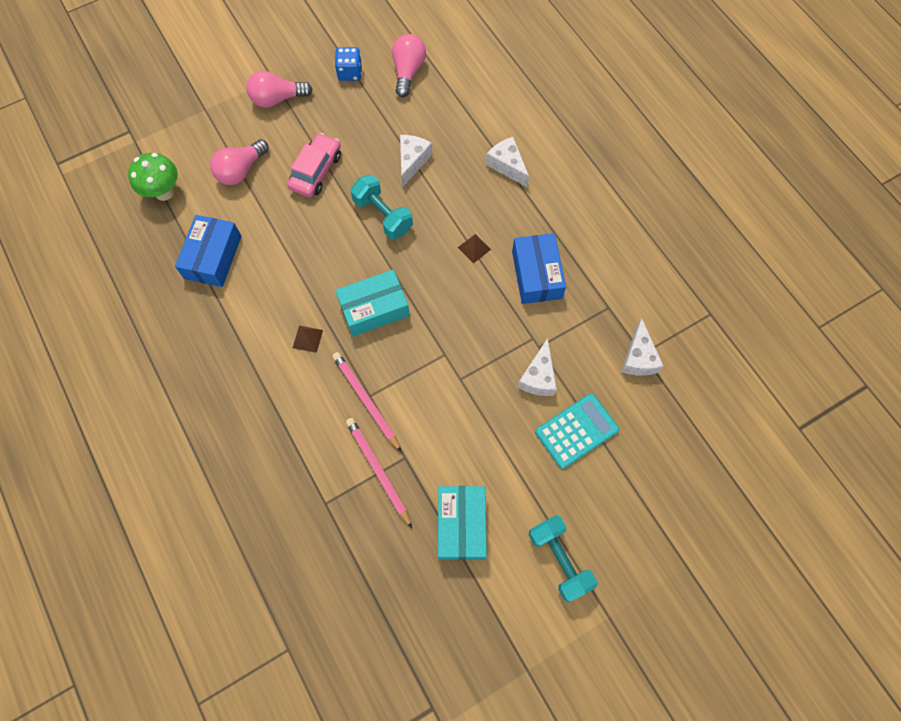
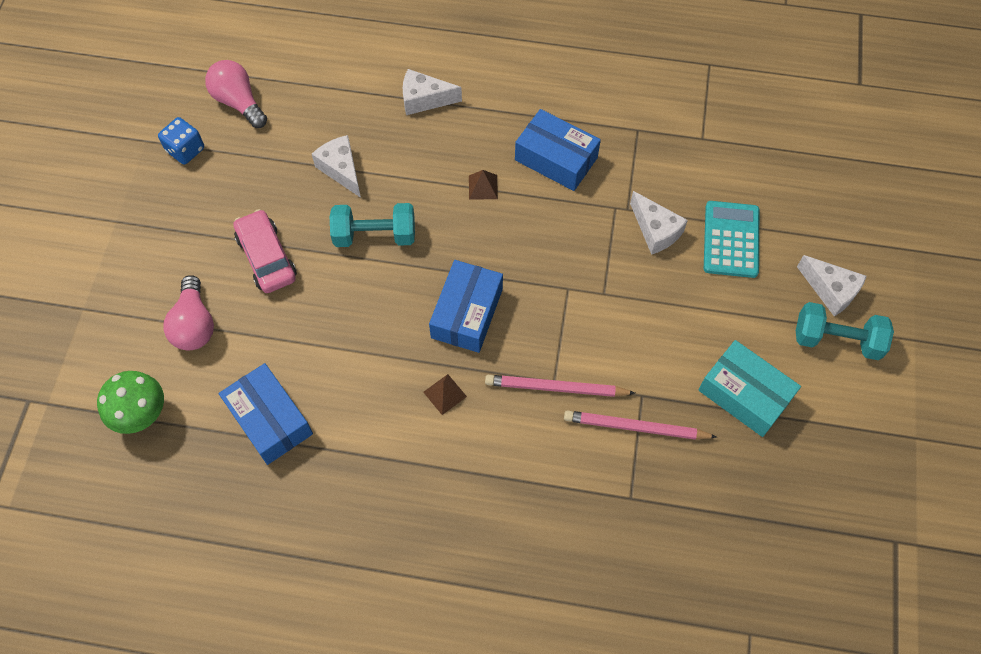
camera: 50 degrees left, 5 degrees down
(277, 99) = (145, 233): pink light bulb -> none
(374, 309) = (467, 313): turquoise box -> blue box
(638, 357) = (703, 144): white cheese -> white cheese (830, 290)

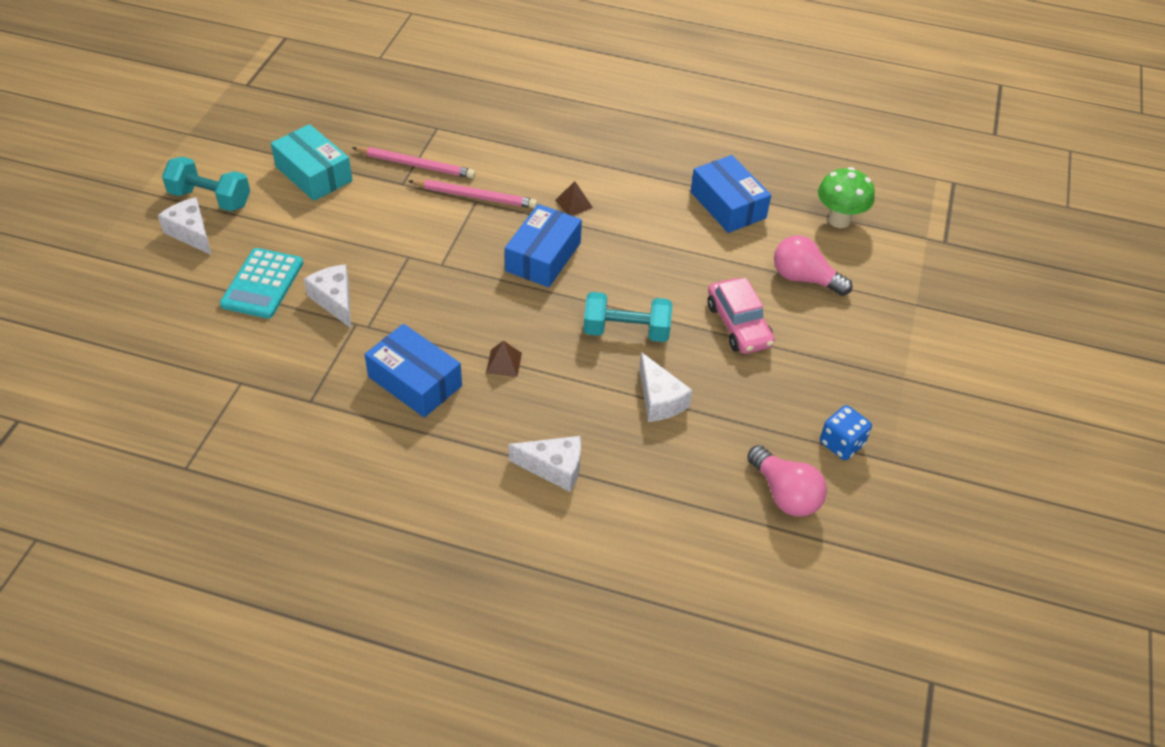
camera: 175 degrees left, 15 degrees down
(194, 324) = (804, 278): pink light bulb -> pink light bulb turned 60 degrees counterclockwise

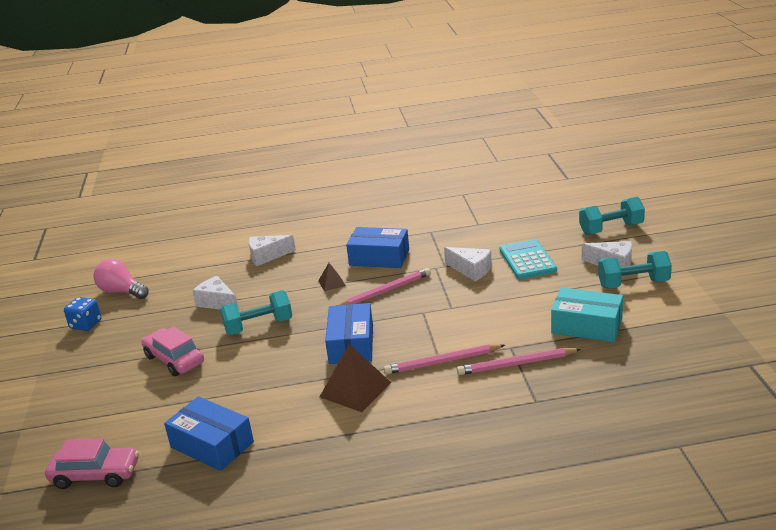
camera: 160 degrees right, 20 degrees down
(118, 285) = (611, 229): none -> turquoise dumbbell
(454, 315) = (385, 291): none -> pink pencil
(573, 204) = (355, 389): brown pyramid -> brown pyramid, size x1.93
(804, 278) = (125, 410): pink light bulb -> none
(839, 220) = (96, 475): green mushroom -> pink car

